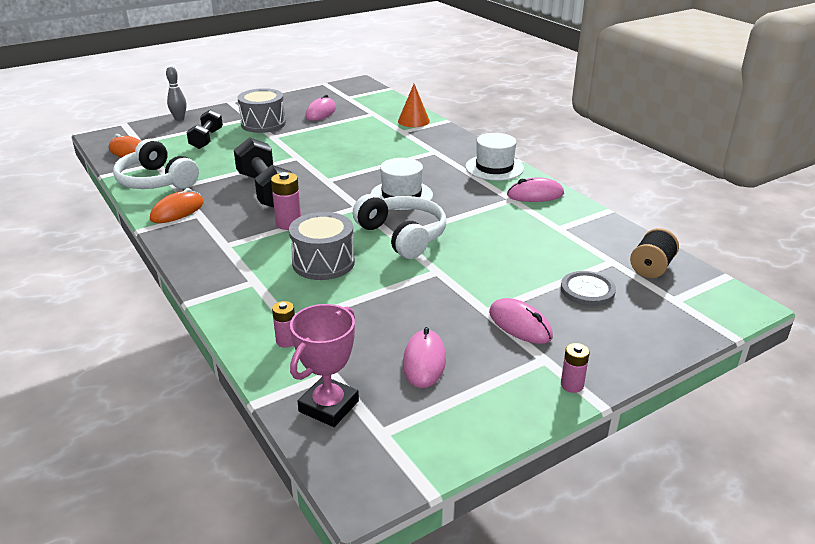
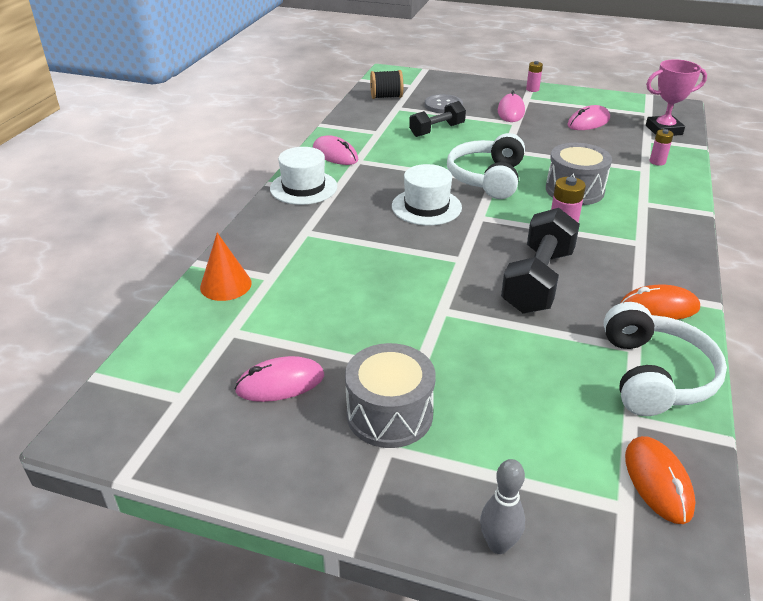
camera: 130 degrees left, 5 degrees up
(206, 139) = (511, 432): black dumbbell -> black dumbbell (437, 130)

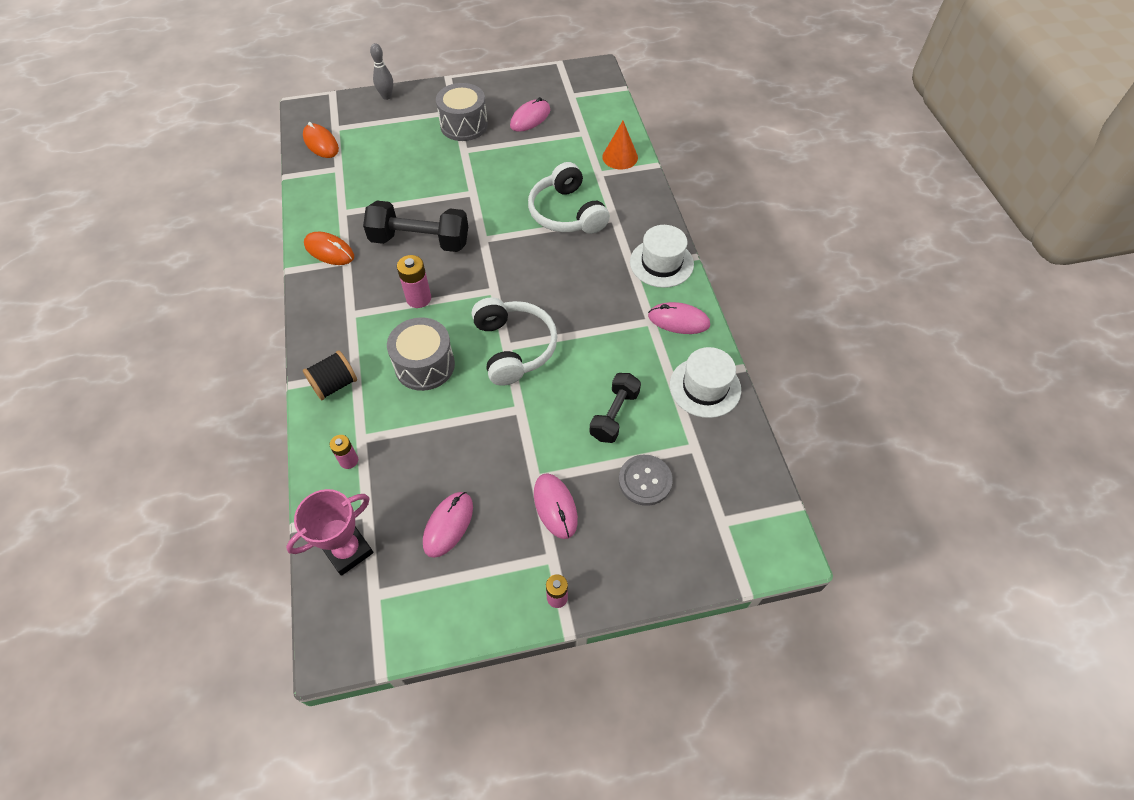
camera: 150 degrees right, 20 degrees up
(386, 97) = (728, 469): black spool -> black spool (334, 384)
(426, 207) = (544, 283): white hat -> white hat (705, 387)
(538, 281) = (420, 241): black dumbbell -> black dumbbell turned 75 degrees counterclockwise
(654, 375) = (328, 198): white headphones -> white headphones (566, 213)
(659, 307) = (329, 251): orange mouse -> orange mouse turned 60 degrees clockwise

